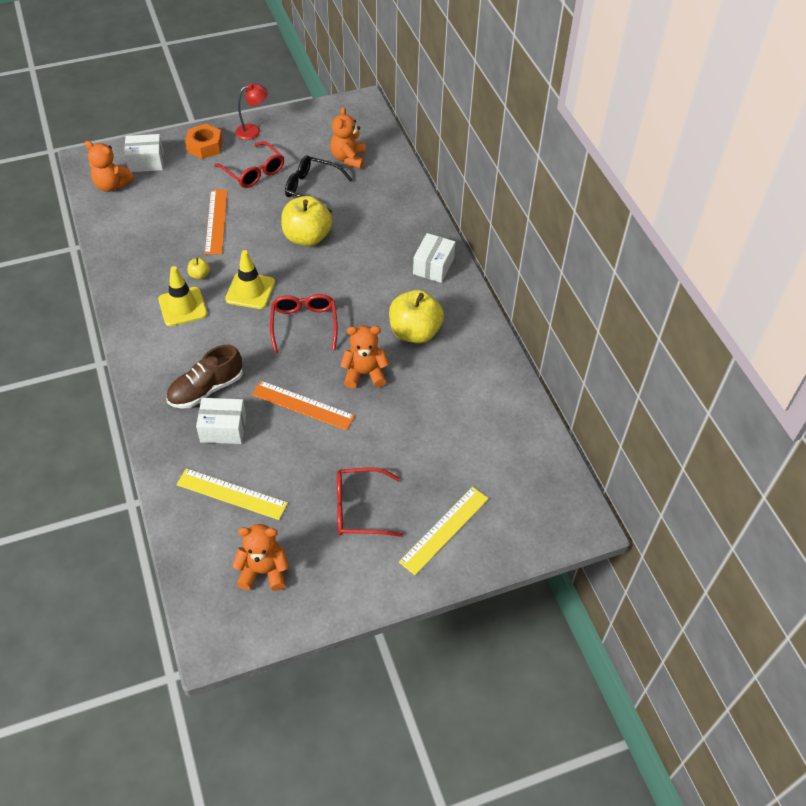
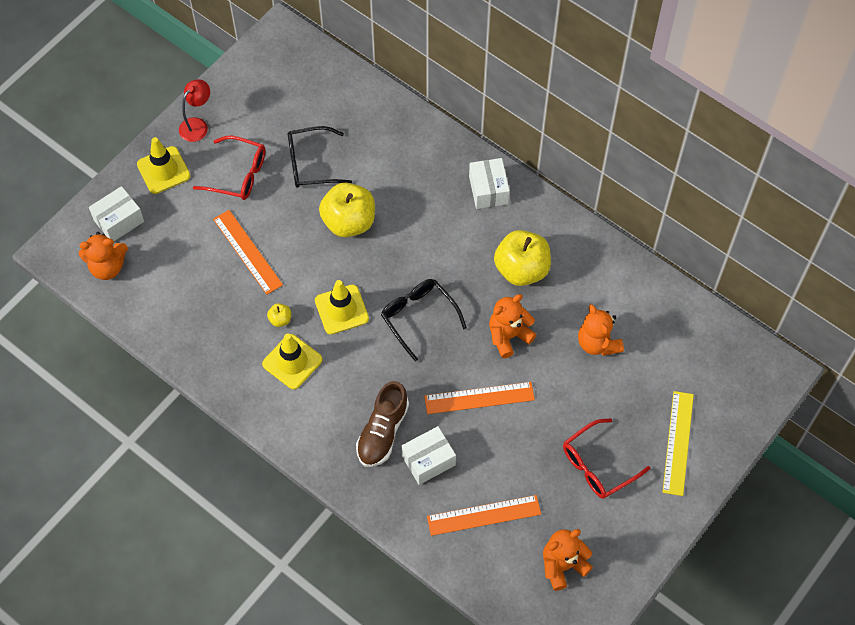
camera: 30 degrees left, 10 degrees up
(205, 146) = (163, 170): orange nut -> yellow traffic cone
(232, 494) = (484, 515): yellow ruler -> orange ruler
(304, 325) = (418, 317): red glasses -> black glasses
(348, 158) = (319, 109): orange teddy bear -> orange teddy bear (597, 343)

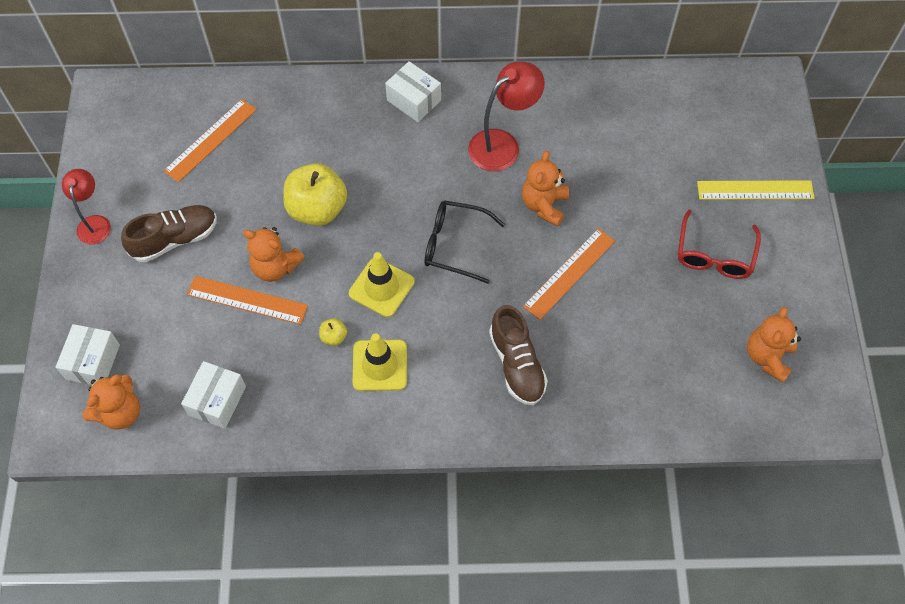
camera: 40 degrees left, 0 degrees up
(163, 170) = (97, 285): yellow traffic cone -> none
(238, 174) = (175, 239): red glasses -> brown shoe
(311, 164) = (236, 184): black glasses -> none
(428, 460) = (578, 358): white box -> white box (217, 401)
(484, 515) = (667, 367): orange ruler -> orange ruler (210, 140)
(521, 269) = (502, 144): yellow apple -> red lamp
(597, 343) = (619, 159): orange teddy bear -> orange teddy bear (275, 267)
(678, 443) = (755, 190): yellow ruler -> yellow ruler turned 60 degrees counterclockwise

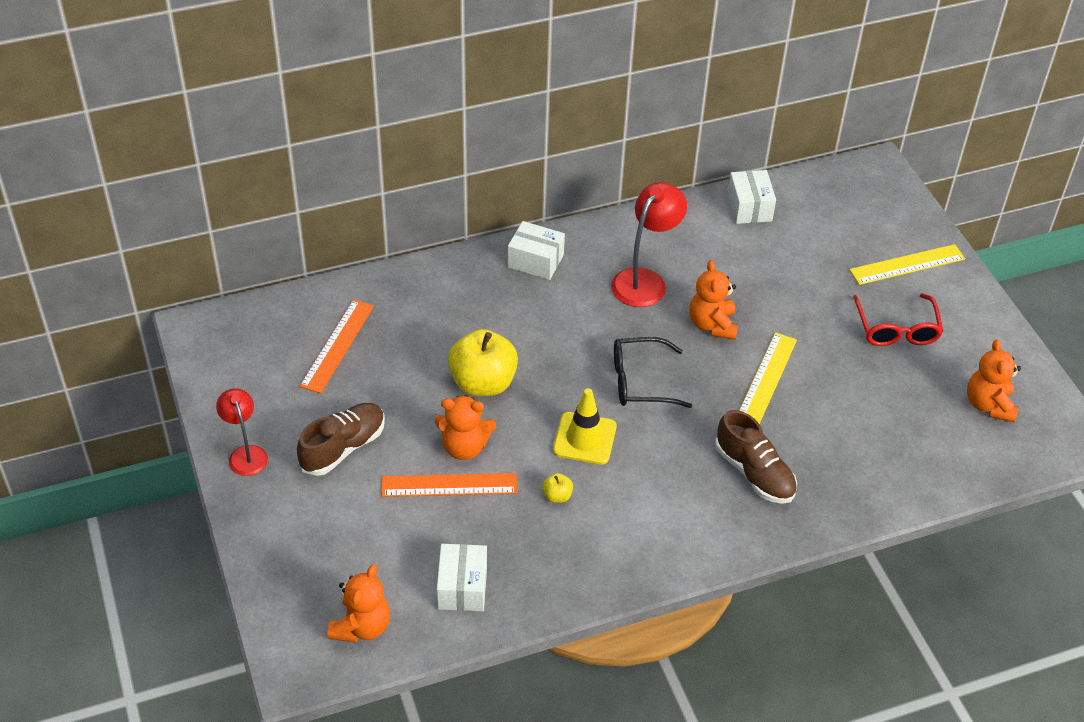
camera: 20 degrees left, 15 degrees down
(93, 362) = (308, 586): white box -> white box (749, 207)
(380, 365) = (617, 510): yellow traffic cone -> none
(569, 273) = (766, 379): orange ruler -> yellow ruler

